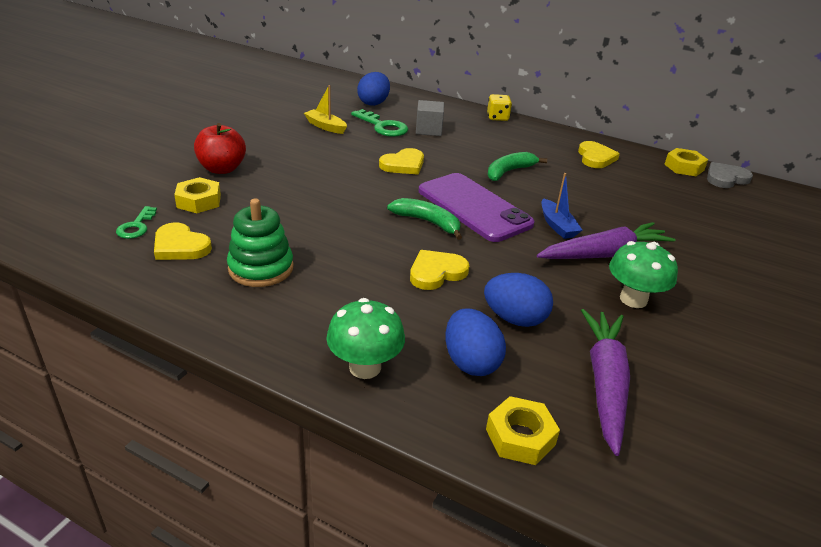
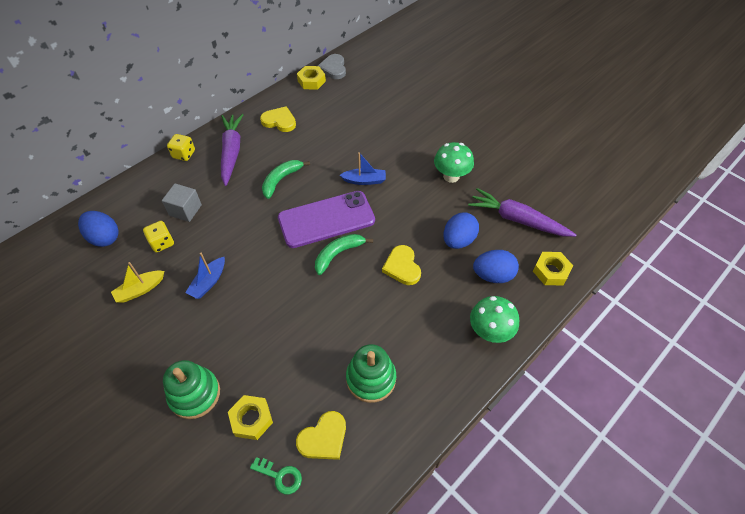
camera: 70 degrees left, 20 degrees up
(222, 169) = (194, 394): red apple -> green stacking toy
(349, 155) = (209, 282): none -> blue boat
(383, 126) = (162, 243): green key -> yellow dice
(403, 165) = (243, 246): yellow heart -> none
(509, 171) = (281, 180): green banana -> green banana turned 60 degrees clockwise
(604, 254) = (403, 170): purple carrot -> purple carrot (231, 152)

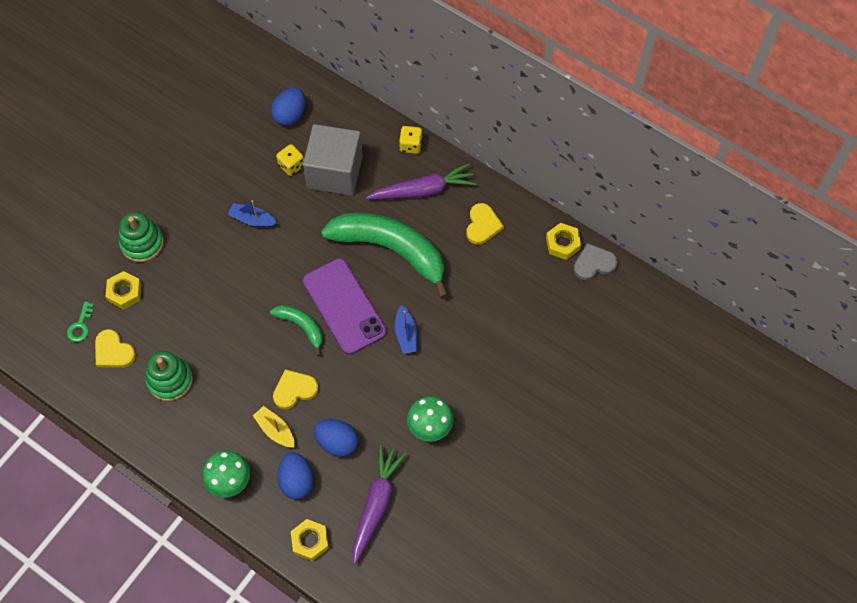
camera: 80 degrees right, 10 degrees up
(140, 290) = (236, 166): yellow boat -> yellow boat (275, 430)
(185, 210) = (335, 172): grey cube -> grey cube, size x1.92
(281, 180) = (391, 250): green banana -> green banana, size x2.11

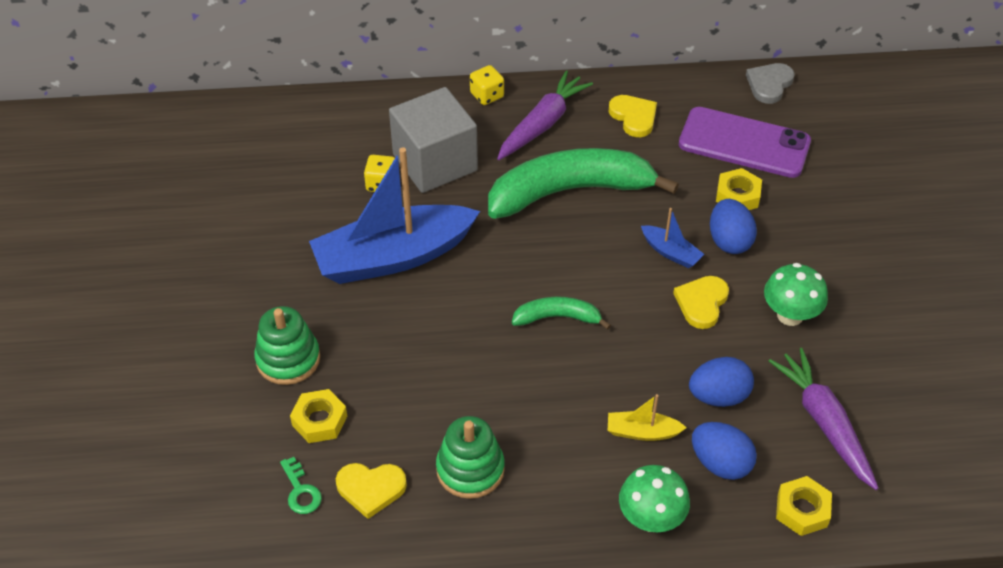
camera: 40 degrees left, 15 degrees down
(252, 220) = (393, 257): blue boat -> blue boat, size x2.42
(290, 115) = (330, 143): blue egg -> blue egg (729, 241)
(294, 390) = (618, 380): yellow heart -> yellow heart (701, 303)
(344, 306) = (581, 270): purple phone -> purple phone (744, 143)
(562, 243) = (723, 86): yellow nut -> yellow nut (737, 195)

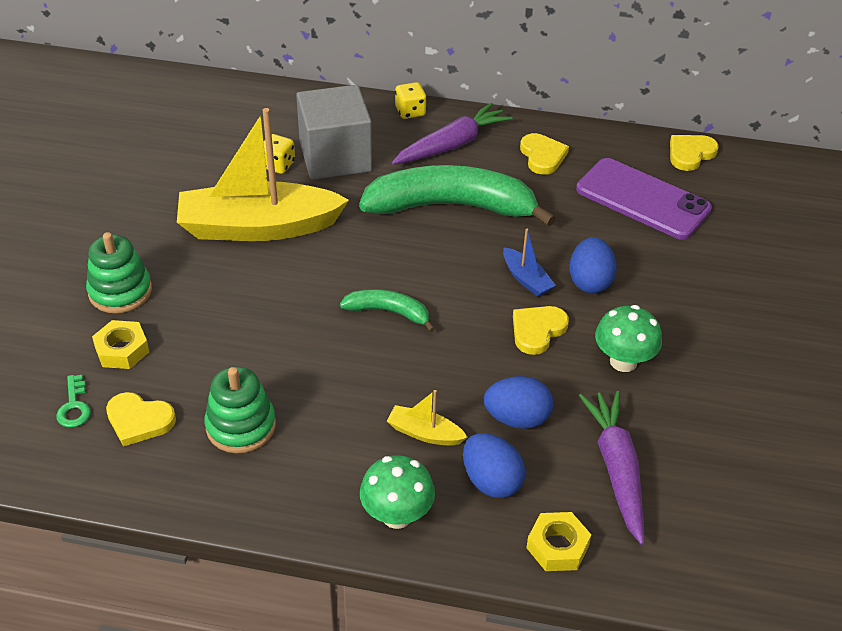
camera: 15 degrees right, 5 degrees down
(393, 257) = (258, 227): blue boat -> yellow boat
(737, 195) = (616, 243): yellow nut -> none
(769, 84) = (690, 154): grey heart -> yellow heart

